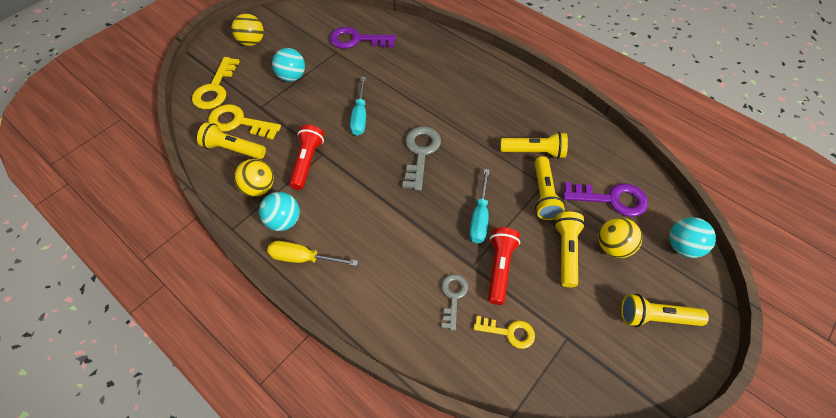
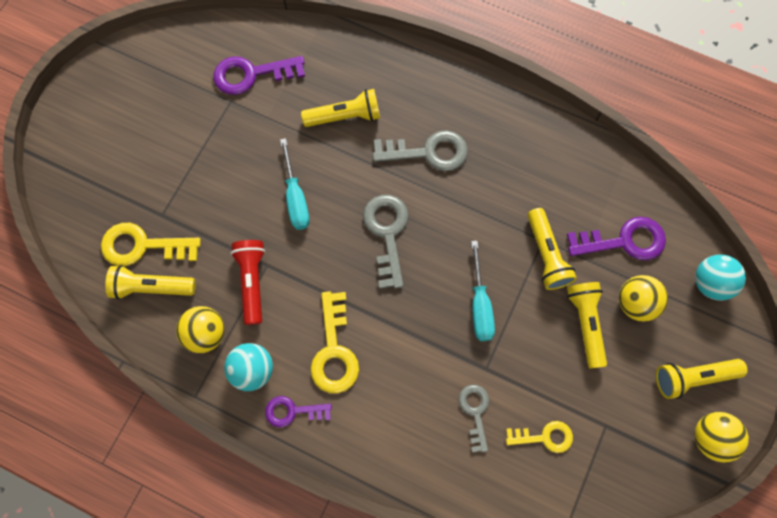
camera: 15 degrees left, 15 degrees up
(215, 88) = (90, 201): yellow key -> yellow key (334, 350)
(252, 42) = (109, 112): yellow ball -> yellow ball (710, 437)
(292, 76) = (185, 157): turquoise ball -> none
(303, 258) = (293, 411): yellow screwdriver -> purple key
(468, 108) = (428, 152): none -> grey key
(499, 268) = (517, 363): red flashlight -> none
(534, 152) = (523, 197): yellow flashlight -> yellow flashlight (345, 116)

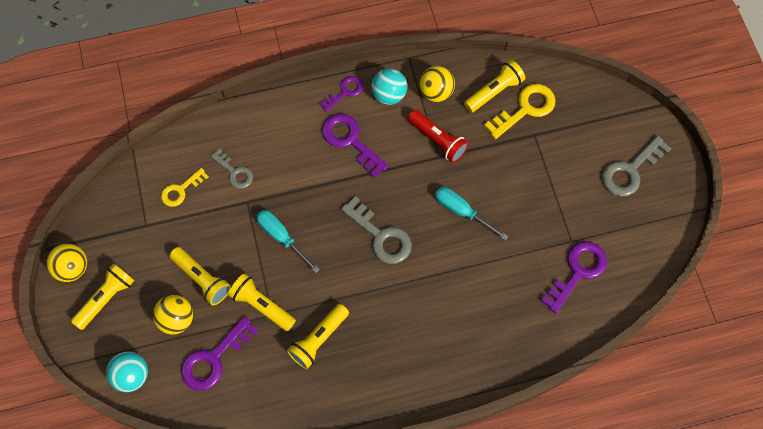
camera: 140 degrees right, 5 degrees down
(334, 350) = (350, 141): yellow key -> purple key
(345, 116) = (483, 294): yellow flashlight -> yellow flashlight (318, 339)
(428, 152) = (402, 314): grey key -> grey key (630, 170)

